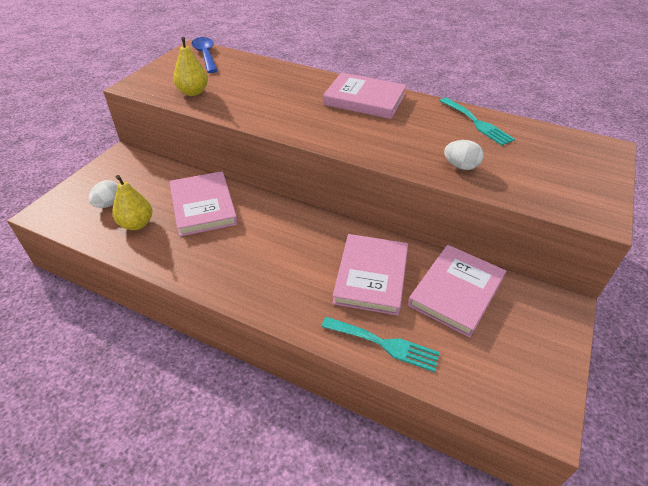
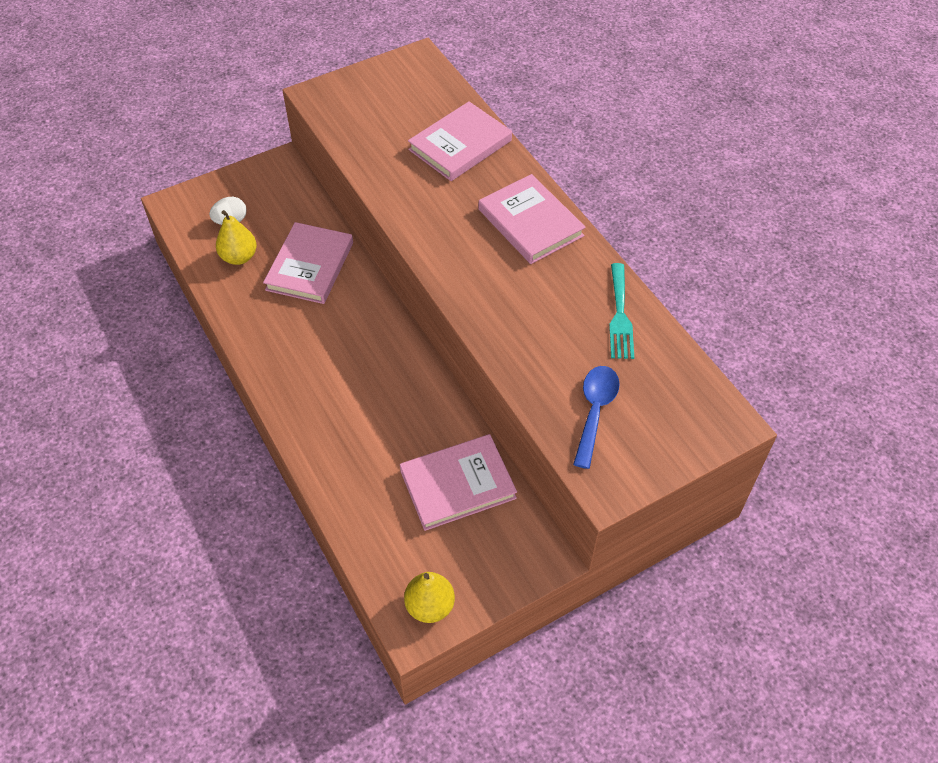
camera: 35 degrees right, 10 degrees up
(193, 92) = (363, 130): yellow pear -> yellow pear (430, 606)
(205, 55) = (421, 75): blue spoon -> blue spoon (595, 411)
(371, 276) = (395, 425): pink book -> pink book (460, 145)
(384, 344) = (347, 492): turquoise fork -> none
(460, 166) = (536, 360): white egg -> none

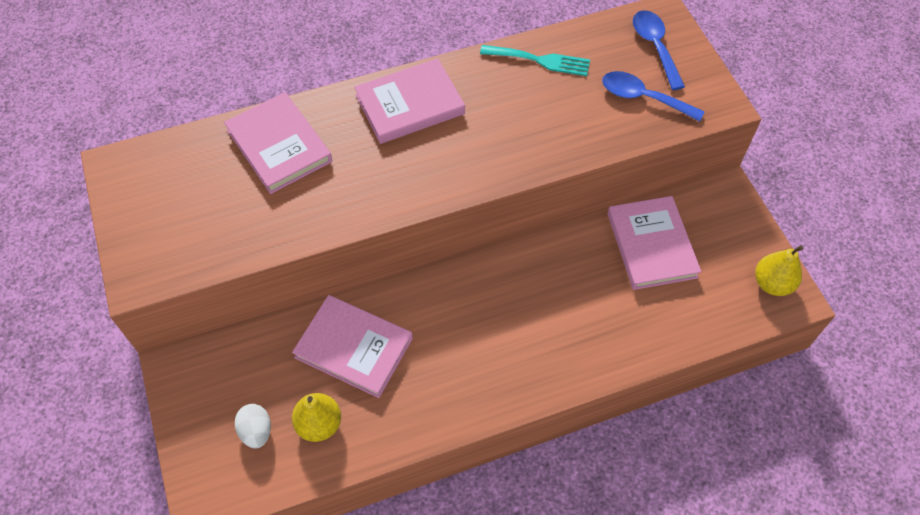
camera: 80 degrees left, 5 degrees up
(675, 418) = (655, 47): none -> blue spoon

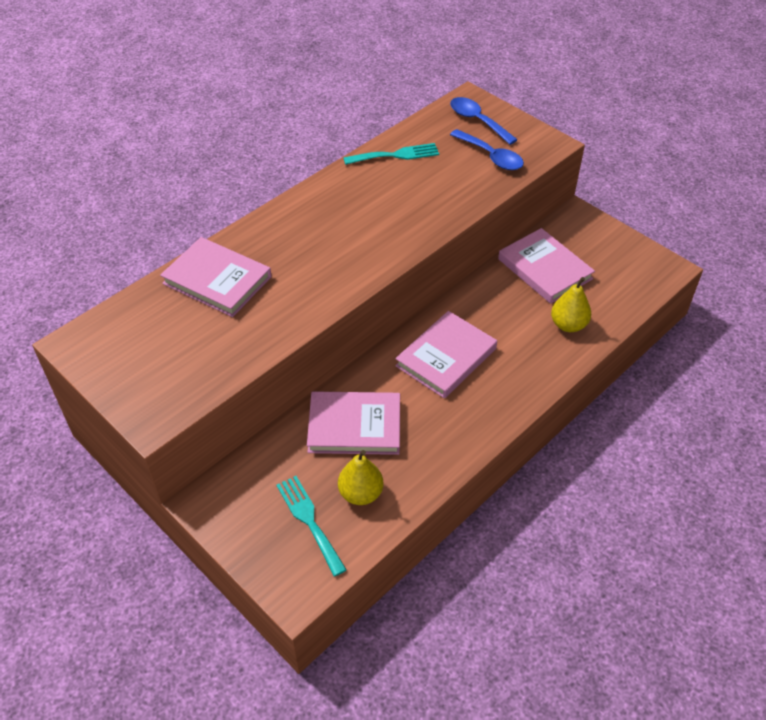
camera: 25 degrees left, 10 degrees down
(256, 431) = (309, 521): white egg -> turquoise fork
(410, 104) = (310, 216): pink book -> pink book (446, 357)
(643, 98) = (491, 156): blue spoon -> blue spoon turned 135 degrees counterclockwise
(772, 283) = (647, 264): yellow pear -> yellow pear (568, 325)

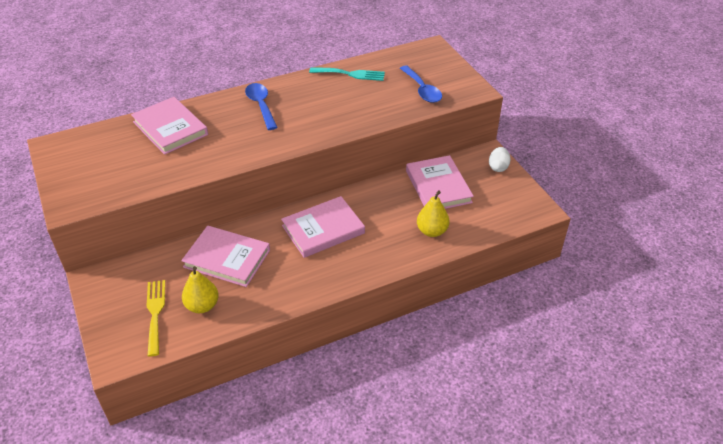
camera: 20 degrees right, 5 degrees down
(309, 521) = (155, 313): turquoise fork -> yellow fork
(477, 121) = (428, 63): blue spoon -> blue spoon (261, 105)
(596, 228) = (498, 167): none -> white egg

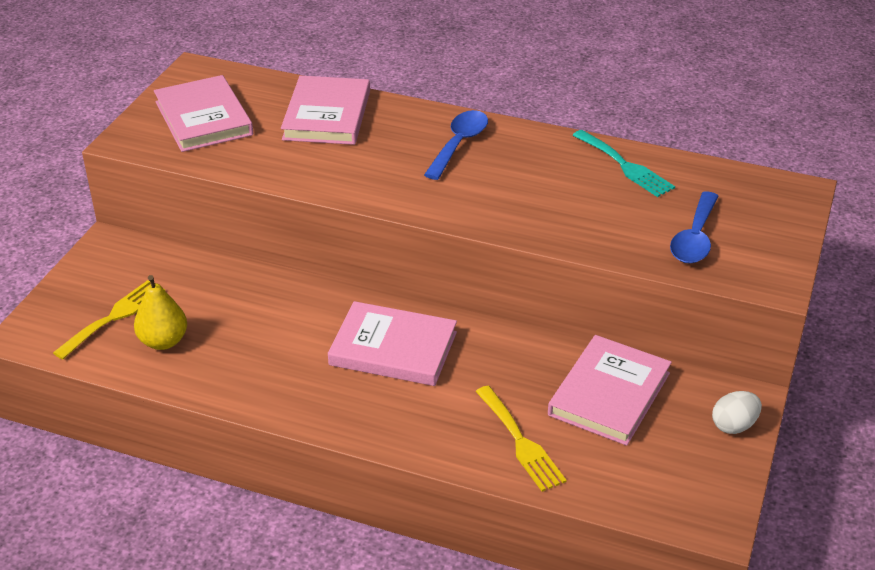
camera: 45 degrees right, 5 degrees down
(227, 258) = (251, 309): pink book -> pink book (203, 118)
(432, 231) = (521, 442): yellow pear -> yellow fork

